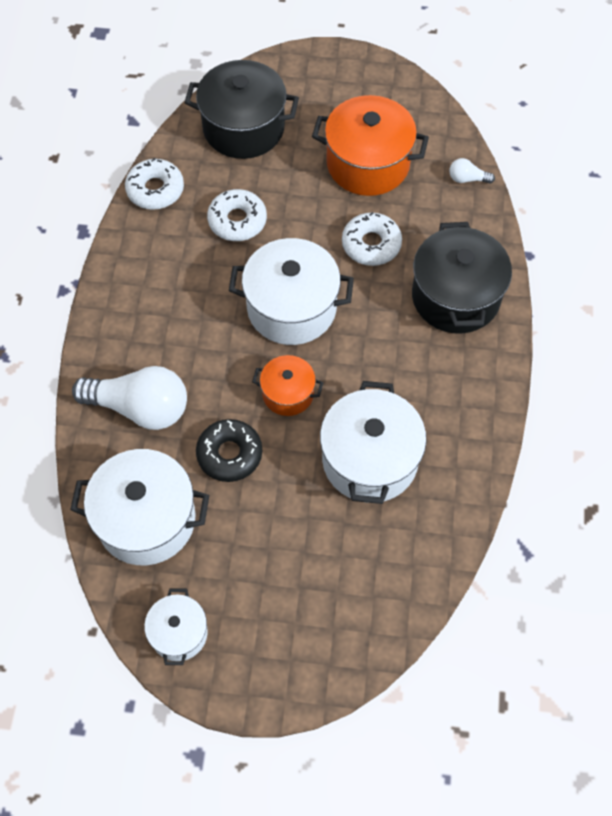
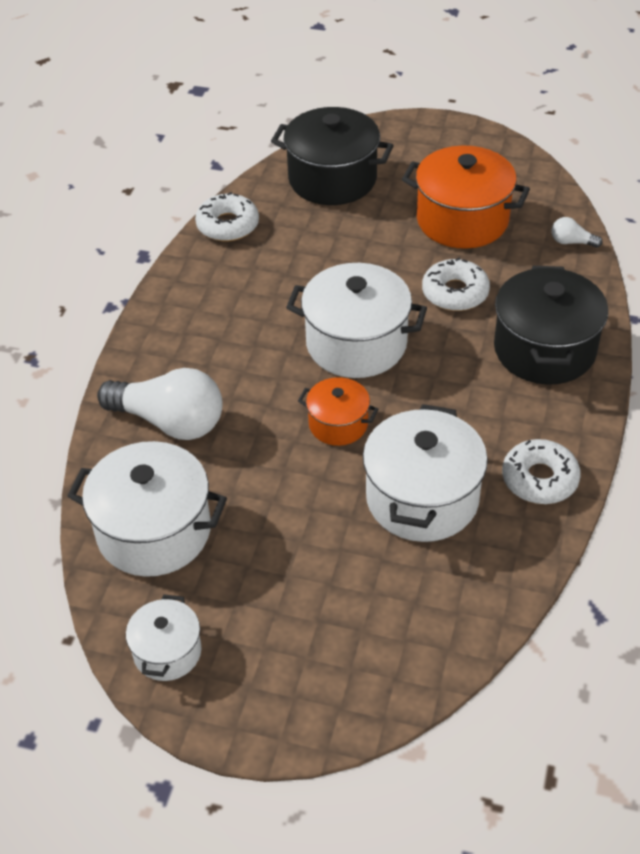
camera: 10 degrees right, 15 degrees down
(229, 454) = (261, 476): black donut -> none
(237, 221) = (310, 259): white donut -> white donut (539, 479)

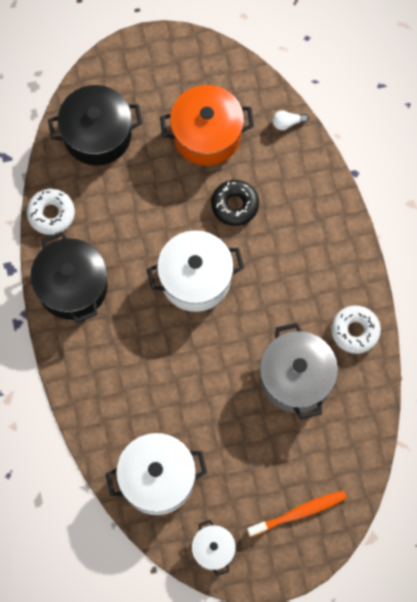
camera: 30 degrees left, 25 degrees up
(169, 421) = (116, 397): white light bulb -> none
(323, 663) = (299, 513): none -> orange toothbrush
(338, 424) = (219, 348): orange pot -> none
(422, 498) = (296, 378): white pot -> grey pot
(455, 293) = (235, 205): white donut -> black donut
(544, 349) = (312, 227): black pot -> black pot (72, 286)

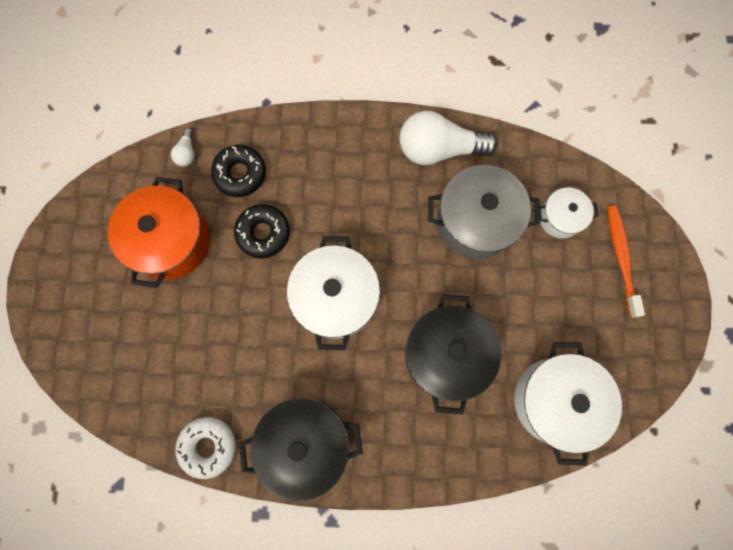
camera: 75 degrees left, 5 degrees up
(97, 135) = (128, 365): black pot -> black pot (446, 355)
(213, 550) = (645, 359): white pot -> white pot (560, 218)
(281, 171) = (240, 173): none -> black donut
(355, 331) = (439, 149): white donut -> white light bulb

